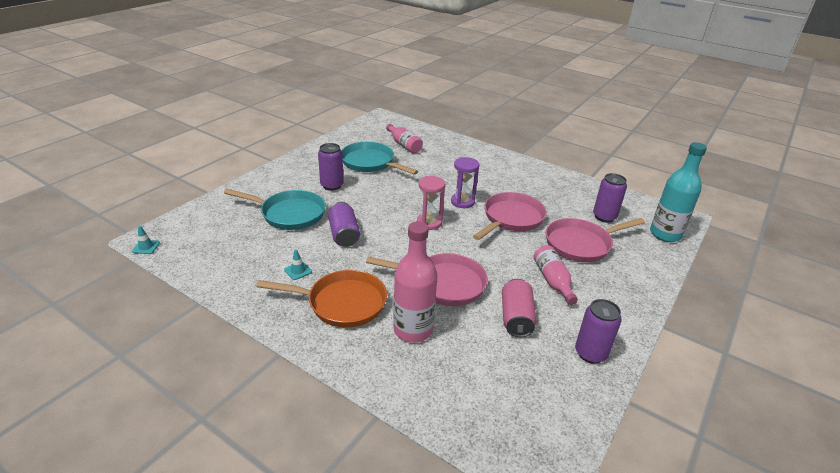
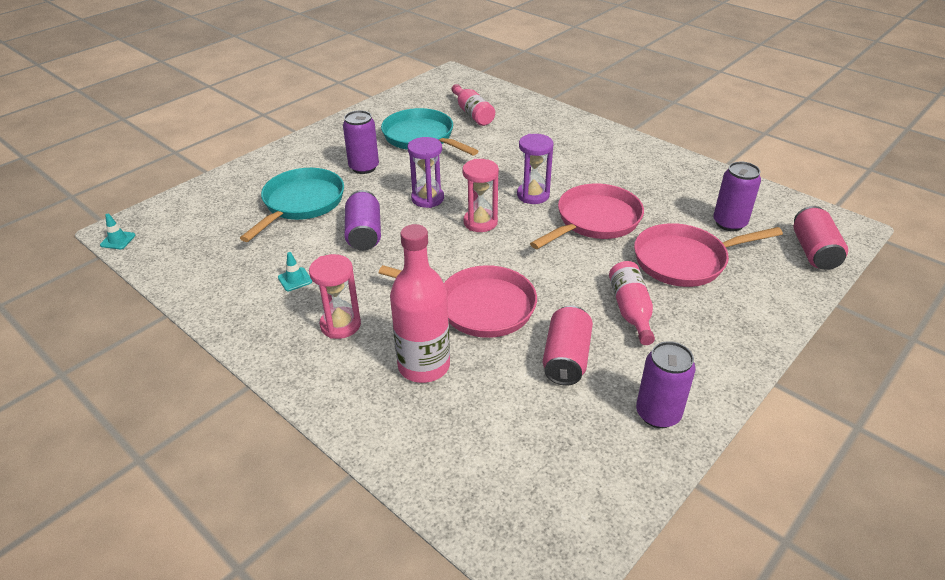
camera: 10 degrees right, 5 degrees up
(289, 214) = (301, 204): turquoise pan -> turquoise pan turned 90 degrees counterclockwise
(342, 303) = (340, 325): orange pan -> pink hourglass
(386, 207) = (427, 198): none -> purple hourglass
(665, 234) = (813, 252): turquoise bottle -> pink can

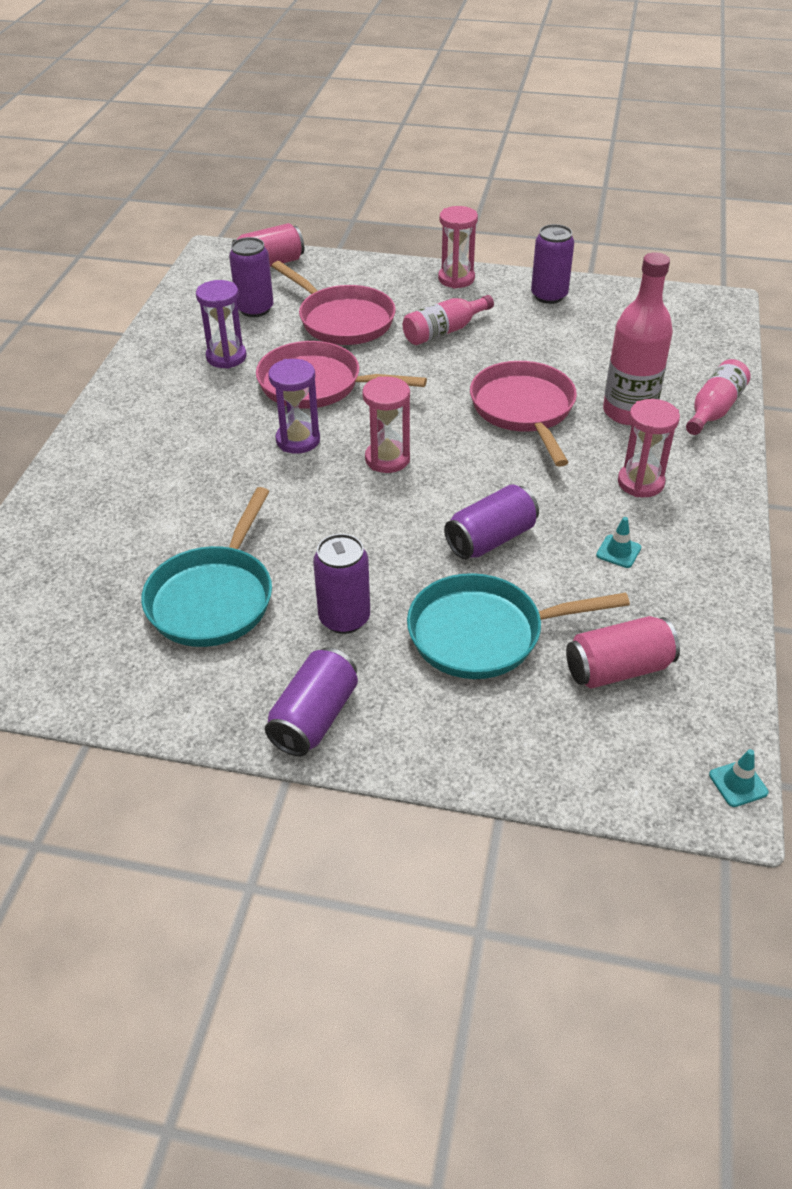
camera: 120 degrees left, 5 degrees up
(316, 143) = (314, 717): none -> purple can
(427, 198) = (373, 520): purple hourglass -> purple hourglass (226, 357)
(472, 113) = (99, 574): pink bottle -> pink bottle (714, 409)
(566, 358) = (538, 346): pink can -> pink can (618, 669)
(730, 358) = (456, 279): none -> pink hourglass

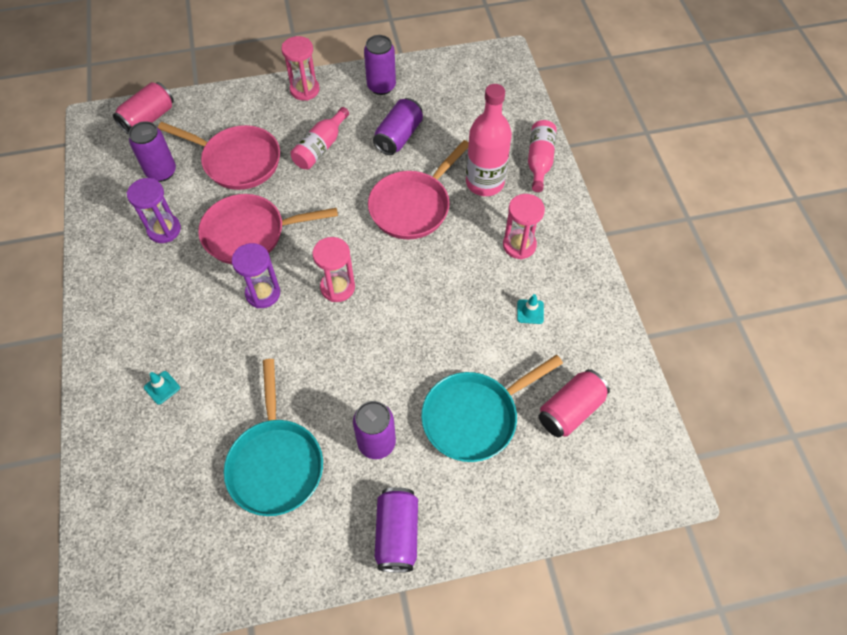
camera: 25 degrees left, 15 degrees up
(491, 539) = (443, 333): purple can -> purple can (399, 136)
(524, 410) = (413, 206): pink pan -> pink pan turned 105 degrees counterclockwise
(738, 783) = (674, 468): turquoise traffic cone -> turquoise traffic cone (162, 387)

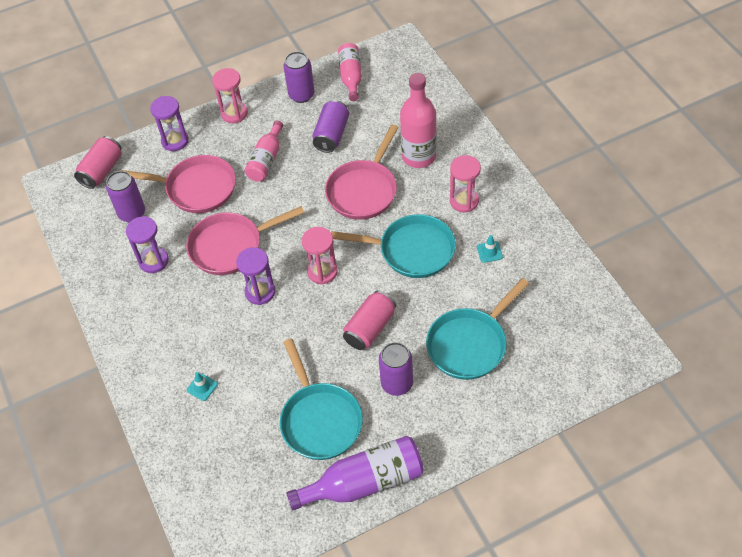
camera: 10 degrees left, 5 degrees down
(234, 105) = (175, 141): none -> purple hourglass
(300, 556) = (364, 482): none -> purple bottle
(397, 534) = (436, 446): purple can -> none
(443, 288) = (411, 250): none -> turquoise pan
(539, 161) = (459, 127): pink bottle -> pink bottle (351, 77)
(570, 410) = (545, 320): pink can -> pink can (370, 328)

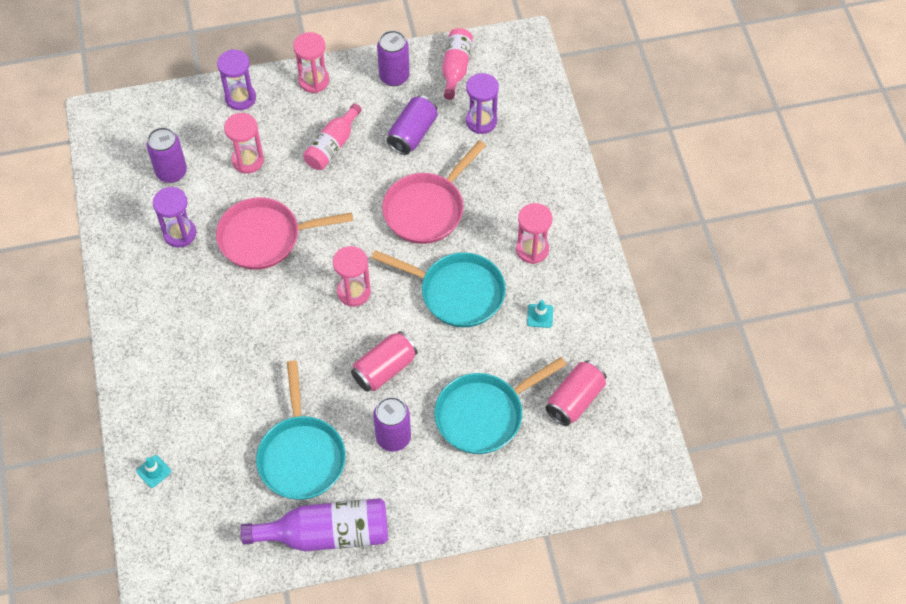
camera: 10 degrees right, 5 degrees up
(102, 171) = (153, 114): pink can -> pink can (575, 400)
(196, 188) = (248, 160): pink pan -> pink hourglass
(202, 387) = (191, 388): turquoise traffic cone -> turquoise traffic cone (154, 471)
(260, 292) = (281, 298): purple hourglass -> purple hourglass (481, 121)
(419, 156) = (500, 184): pink bottle -> none

